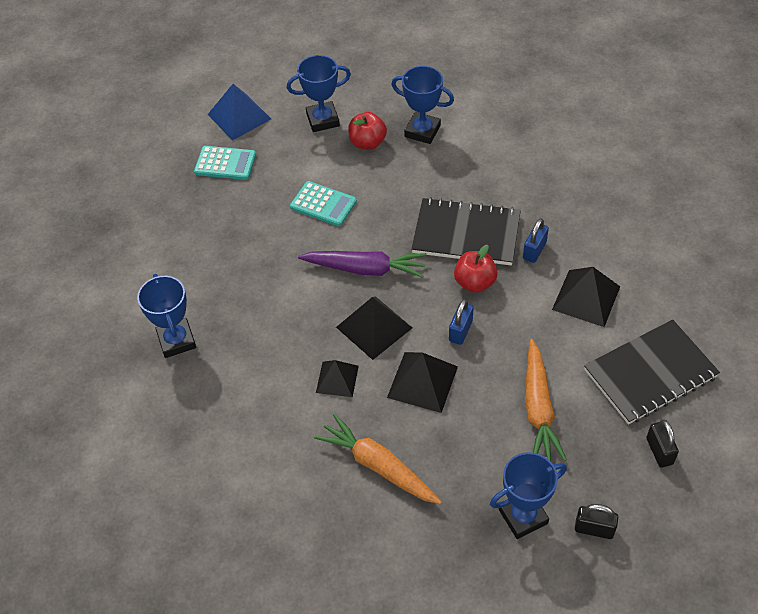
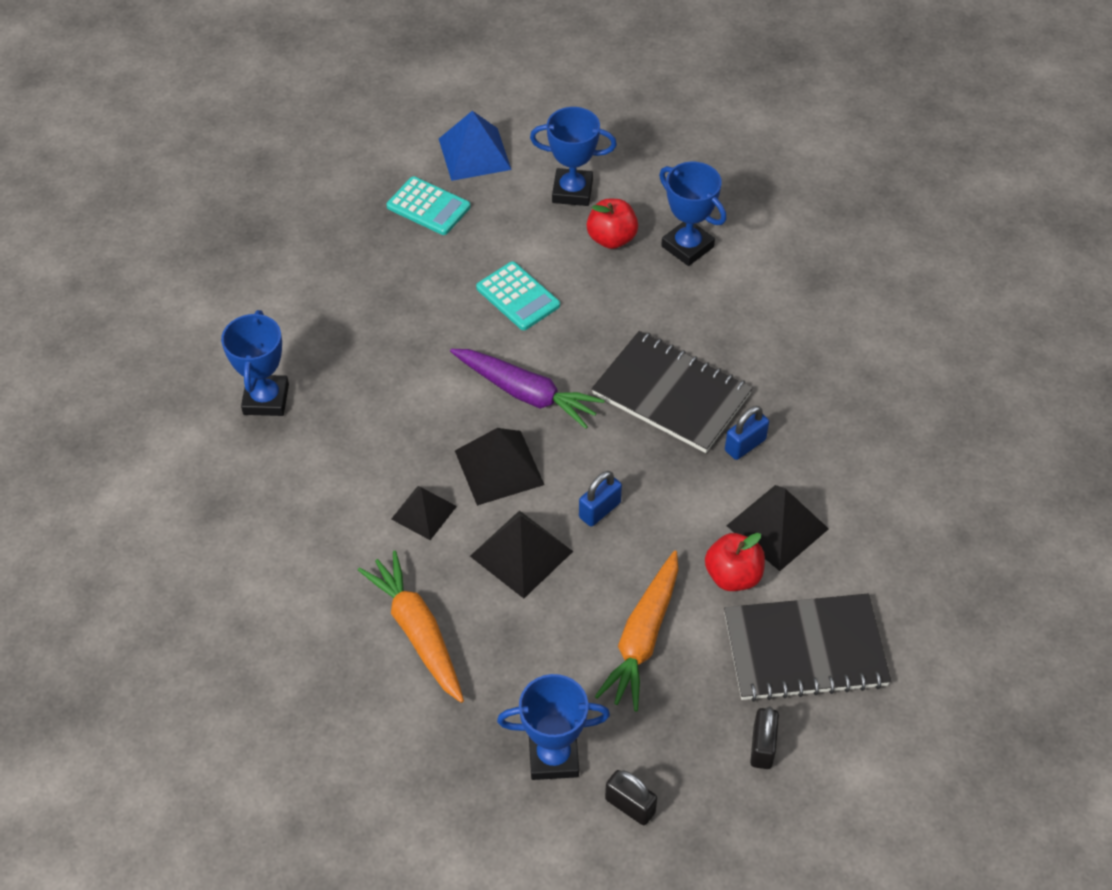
camera: 20 degrees right, 0 degrees up
(474, 282) = (649, 458): red apple -> red apple (733, 576)

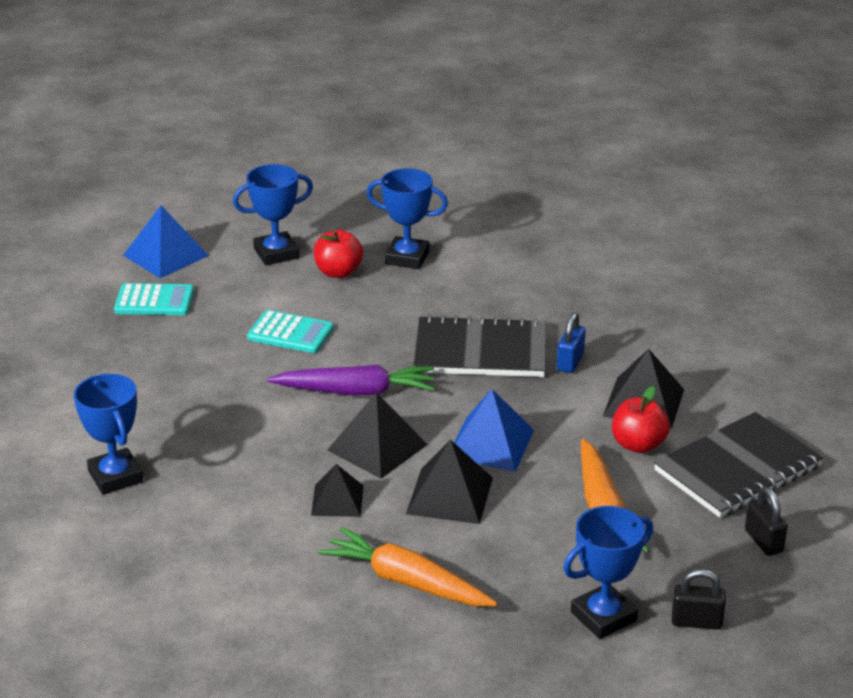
camera: 30 degrees left, 20 degrees down
(599, 510) = (490, 443): blue padlock -> blue pyramid

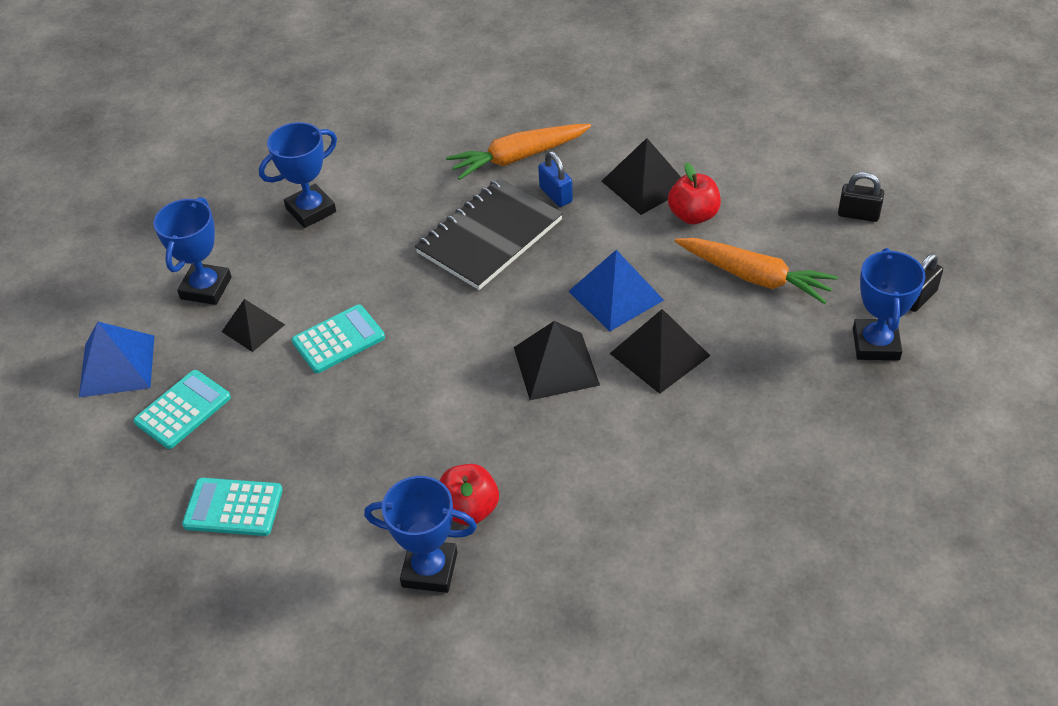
camera: 50 degrees left, 15 degrees up
(89, 364) = (233, 508): none -> turquoise calculator
(337, 500) = (604, 428): black pyramid -> black pyramid (253, 328)
(338, 272) = (282, 263): red apple -> red apple (469, 509)
(356, 392) = (467, 340): purple carrot -> none
(407, 582) = (745, 437): orange carrot -> orange carrot (518, 157)
(737, 468) = (767, 181): black notebook -> none

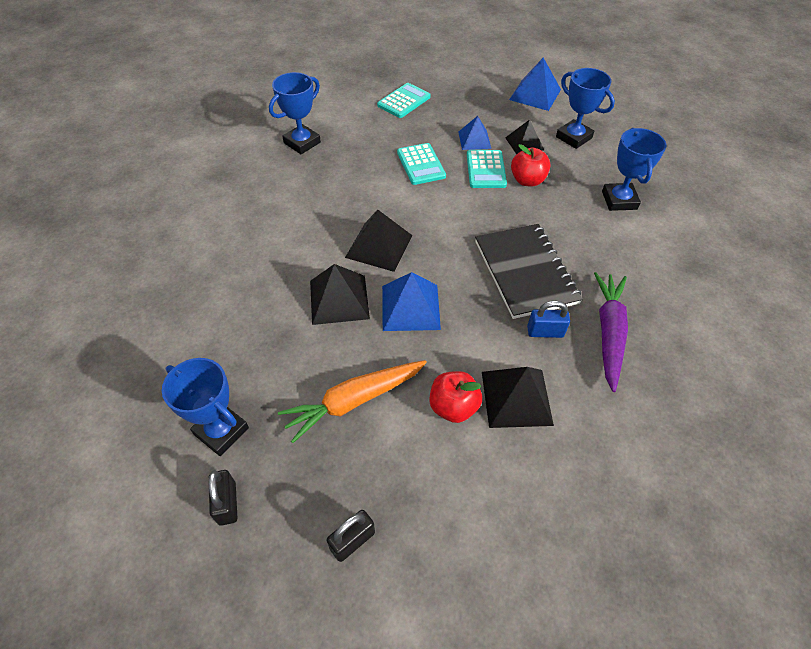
camera: 120 degrees right, 5 degrees up
(183, 410) = (483, 105): turquoise calculator -> turquoise calculator (421, 164)
(280, 379) = (474, 140): none -> blue pyramid
(469, 509) = (320, 168): red apple -> red apple (527, 180)
(518, 157) = (608, 333): orange carrot -> purple carrot

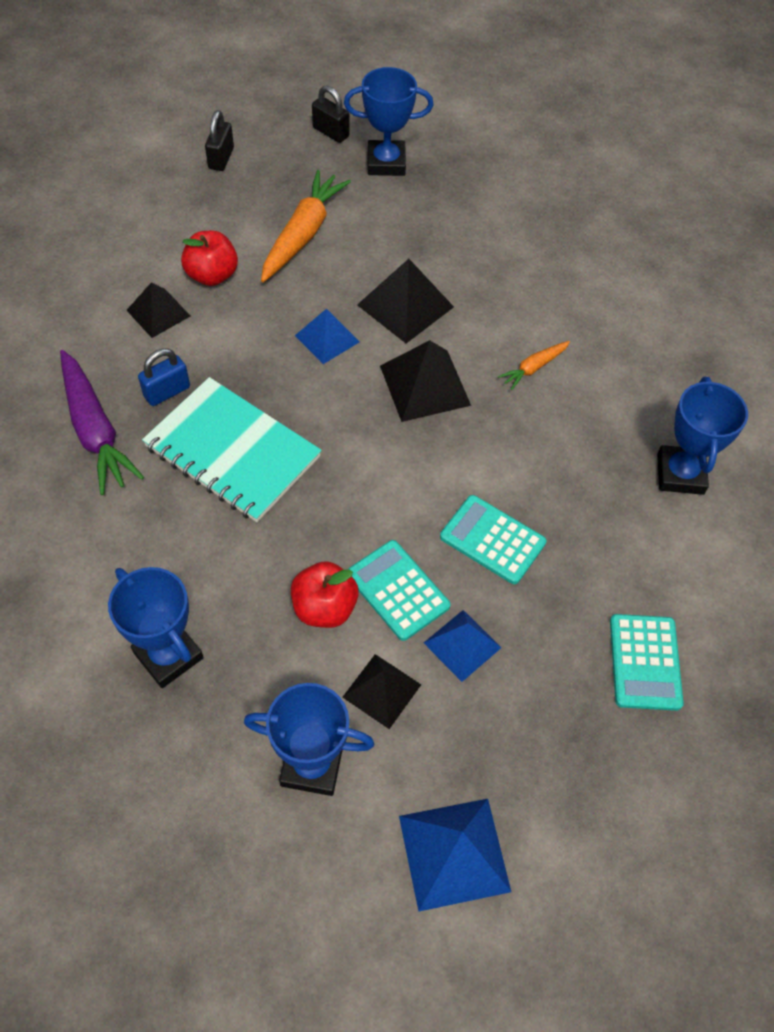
camera: 140 degrees right, 5 degrees up
(308, 221) = (533, 368): none -> orange carrot
(410, 307) = (327, 338): blue pyramid -> blue pyramid, size x0.66
(516, 398) = (158, 313): black pyramid -> black pyramid, size x0.66
(525, 272) = (232, 451): black notebook -> turquoise notebook

